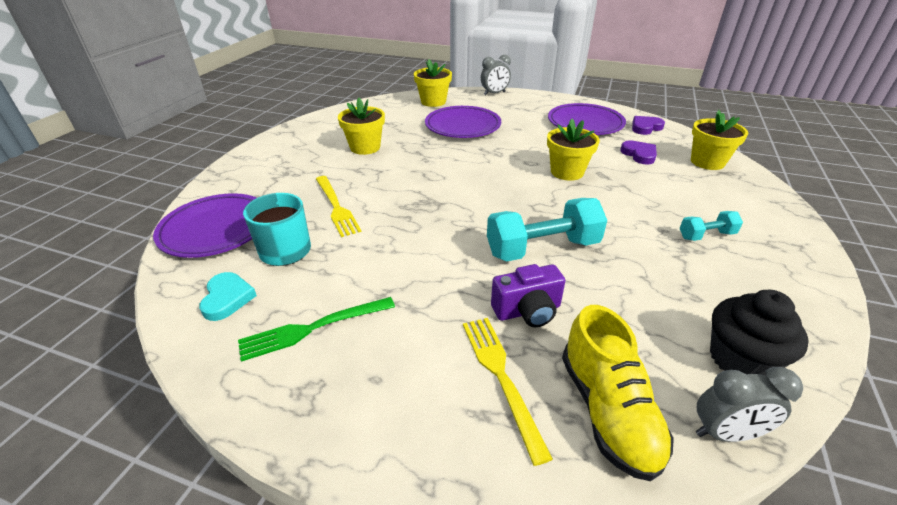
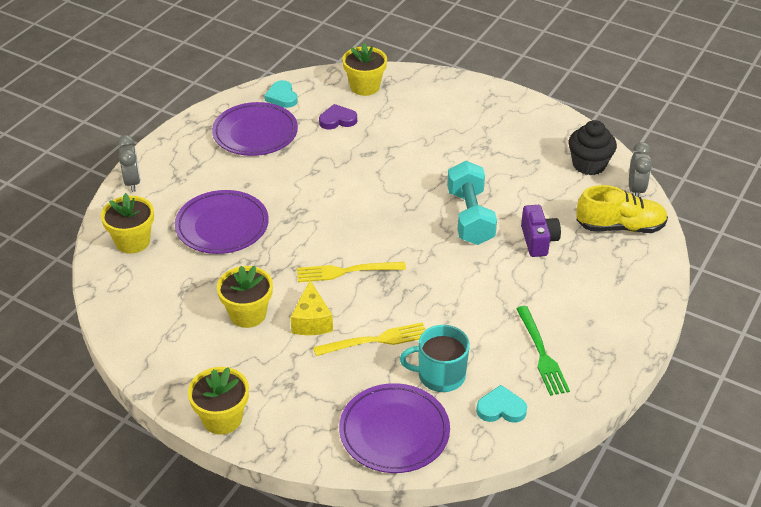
camera: 80 degrees left, 5 degrees up
(360, 174) = (311, 321): none -> yellow cheese
(500, 375) = (592, 264): yellow fork -> yellow fork (345, 272)
(567, 172) = (355, 174): yellow flower pot -> yellow flower pot (222, 418)
(645, 127) = (282, 97): purple heart -> turquoise heart
(706, 235) = (471, 130): turquoise dumbbell -> none

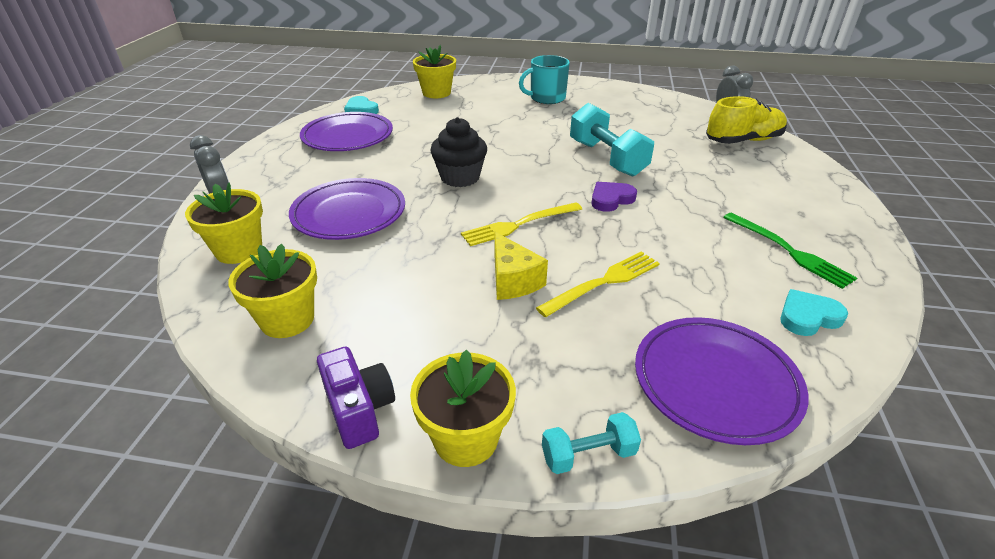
camera: 20 degrees left, 5 degrees down
(248, 314) = (428, 292): yellow flower pot -> yellow flower pot (287, 320)
(285, 448) = (588, 455): none -> turquoise dumbbell
(337, 120) = (426, 116): purple heart -> purple heart (611, 199)
(440, 375) = (707, 300): turquoise mug -> turquoise mug (546, 98)
(538, 240) = (685, 163): purple camera -> purple camera (359, 410)
(589, 164) = (672, 108): black cupcake -> black cupcake (460, 177)

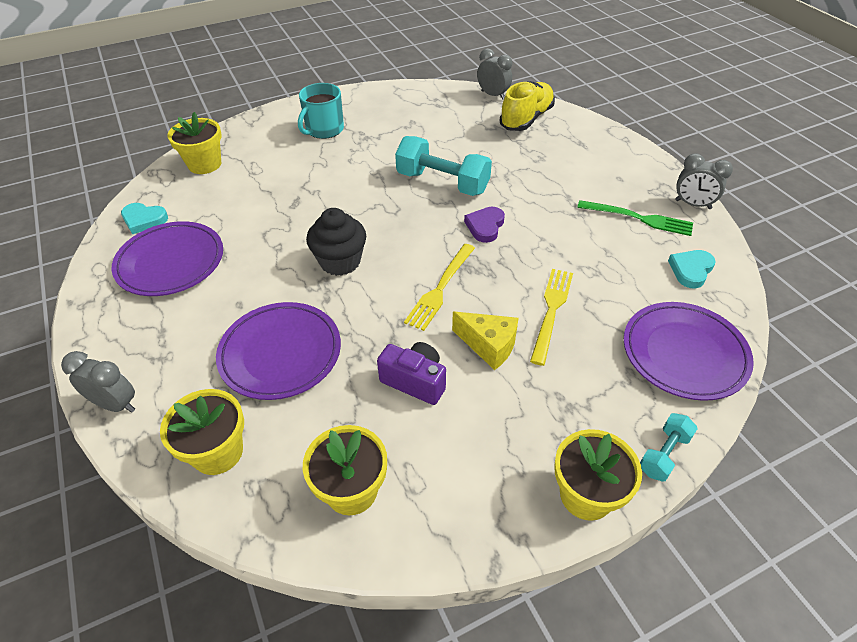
camera: 35 degrees left, 10 degrees up
(359, 410) = (496, 525): purple camera -> purple camera (415, 381)
(875, 264) = (693, 204): none -> grey clock

